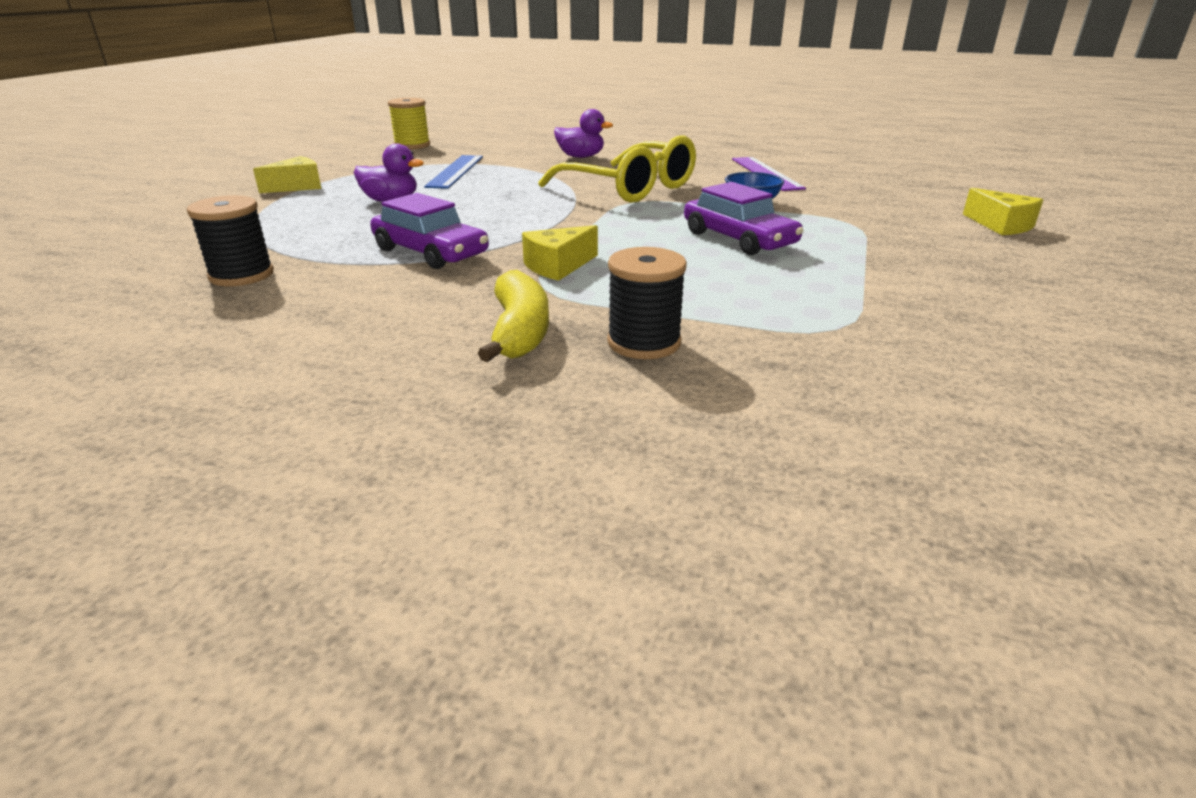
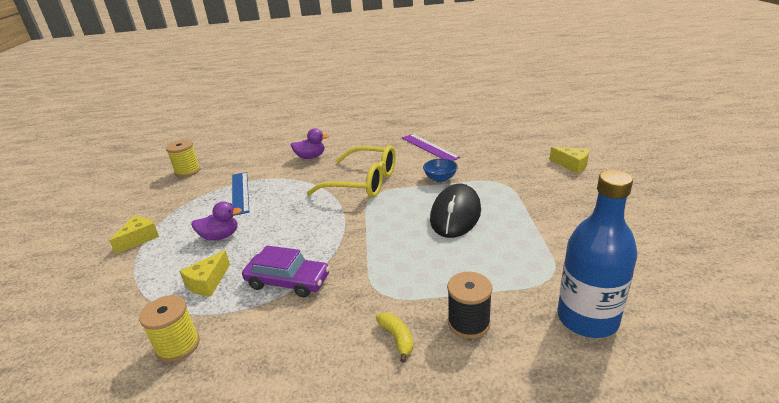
camera: 20 degrees left, 0 degrees up
(241, 275) = (178, 346): black spool -> yellow spool
(519, 332) = (397, 338): yellow banana -> yellow banana, size x0.63
(558, 266) = (375, 270): yellow cheese -> yellow cheese (207, 282)
(739, 239) = (455, 214): purple car -> black mouse
(855, 384) = (587, 319): none -> blue bottle

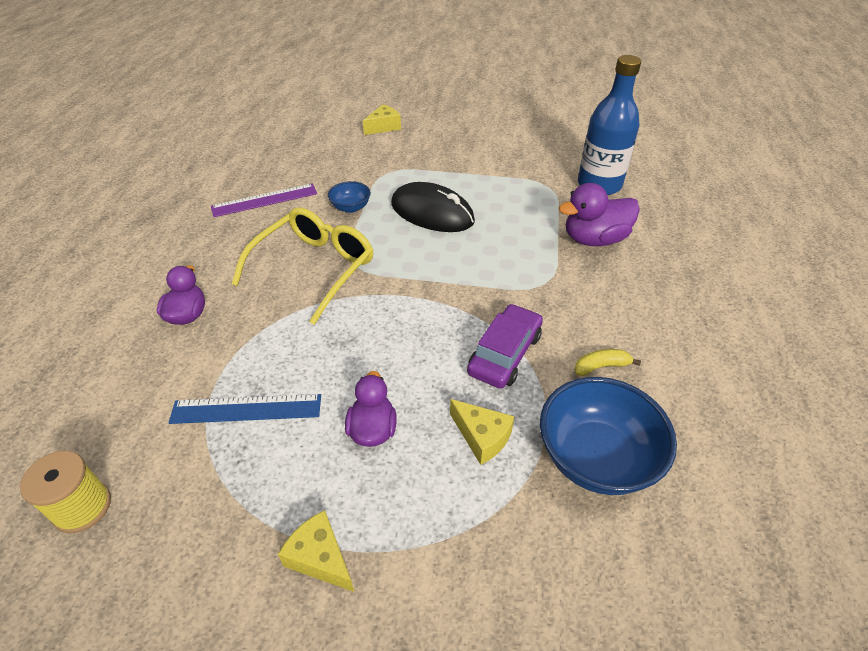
camera: 80 degrees left, 15 degrees up
(178, 346) = (596, 457): yellow spool -> blue bowl
(397, 338) = (607, 282): yellow banana -> yellow banana (601, 366)
(468, 323) = (594, 239): black spool -> purple duck

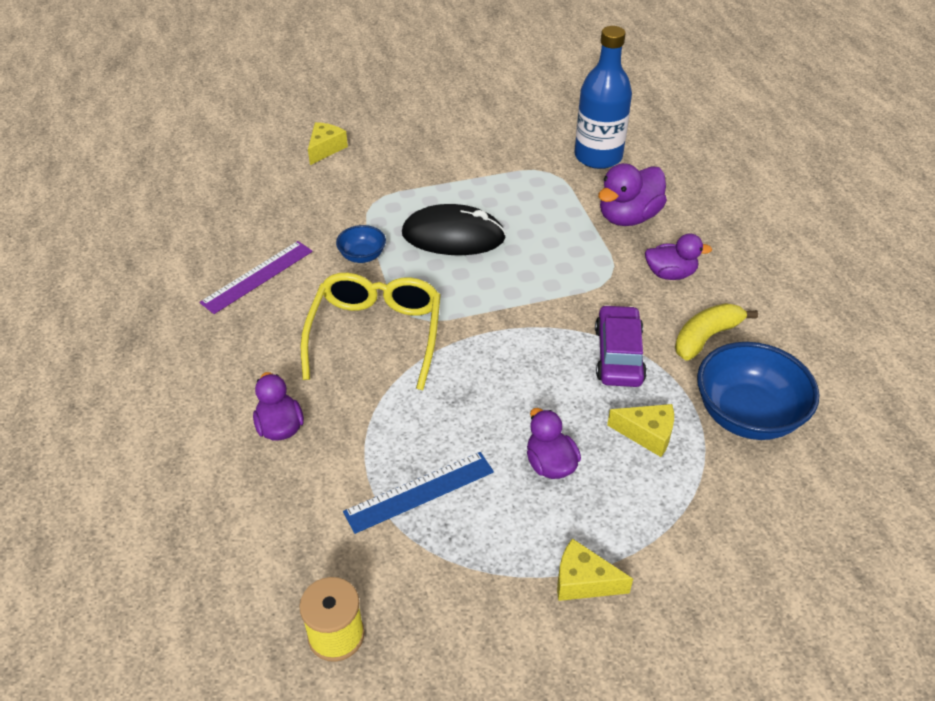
camera: 25 degrees left, 0 degrees up
(601, 366) = (706, 337): yellow banana -> yellow banana, size x1.58
(602, 298) = (670, 274): none -> purple duck

